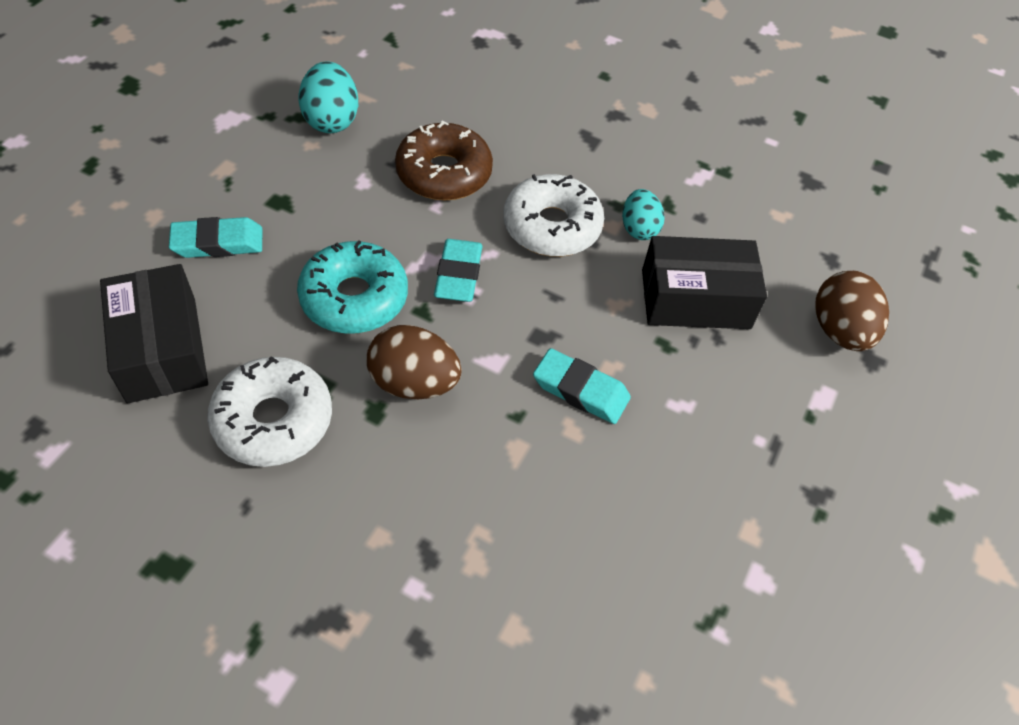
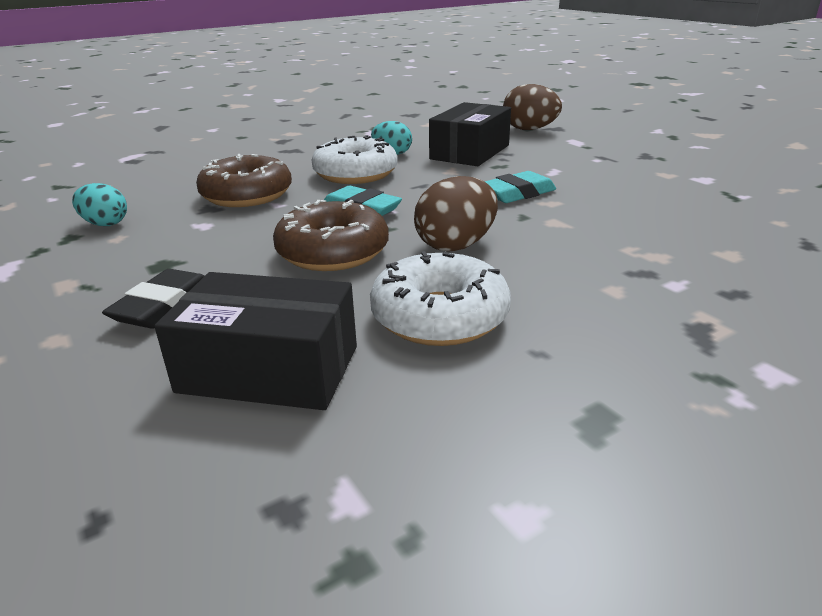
camera: 55 degrees left, 25 degrees down
(218, 243) = (163, 306): turquoise eraser -> black eraser
(331, 120) = (105, 224): turquoise egg -> turquoise egg, size x0.66
(354, 298) = (333, 252): turquoise donut -> brown donut

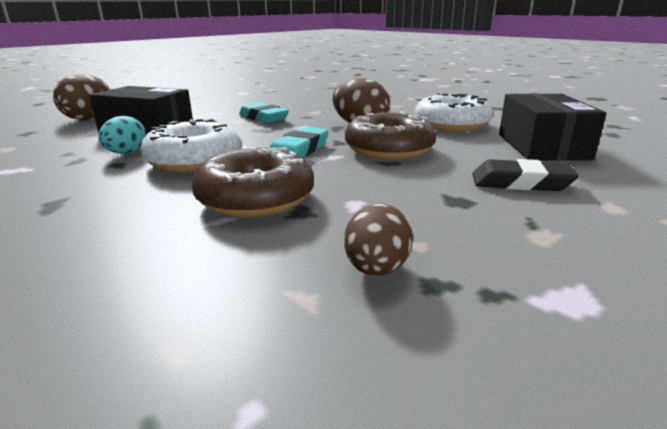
camera: 100 degrees left, 5 degrees down
(105, 224) = (376, 269): turquoise egg -> brown egg

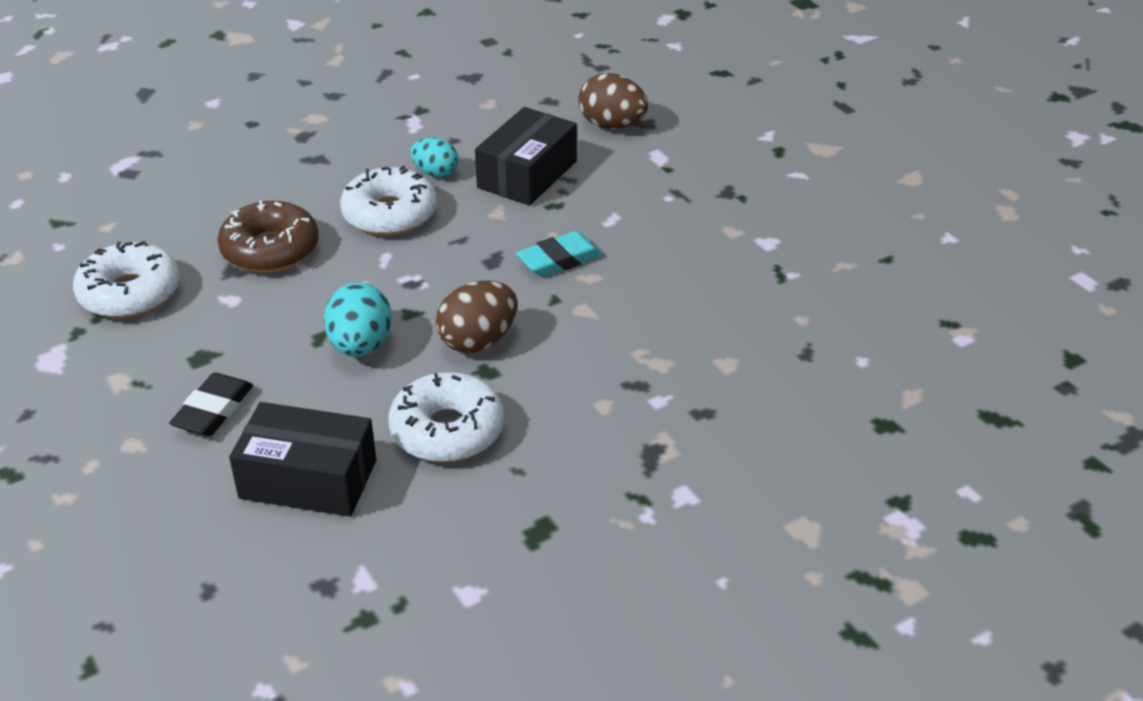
camera: 100 degrees right, 15 degrees up
(299, 150) = (391, 280): turquoise eraser -> none
(376, 269) = (130, 293): brown egg -> white donut
(389, 149) = (360, 346): brown donut -> turquoise egg

